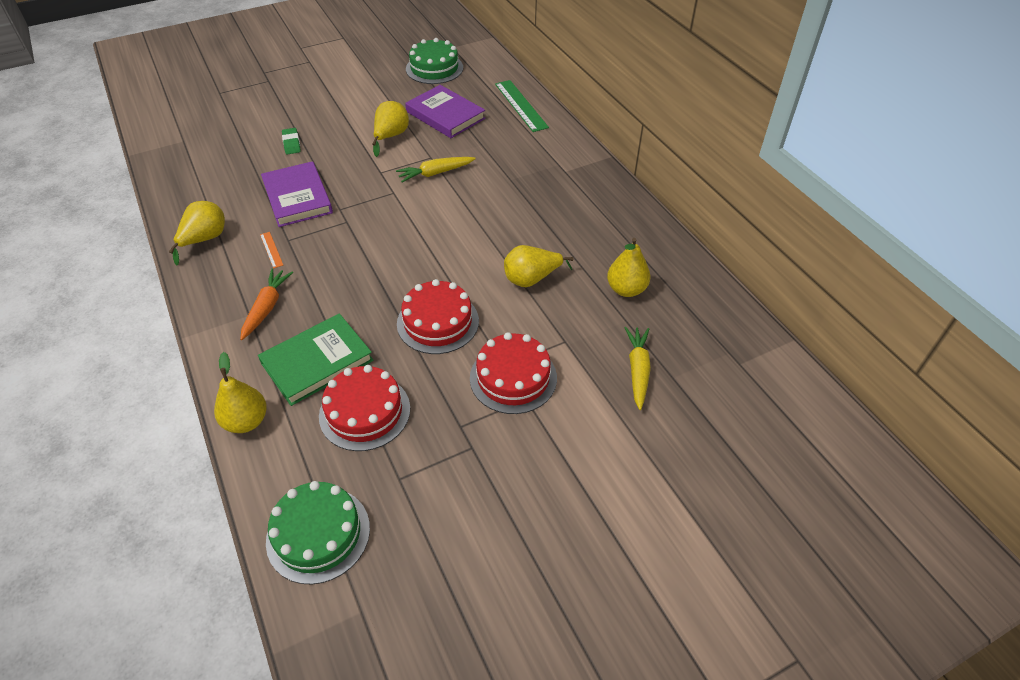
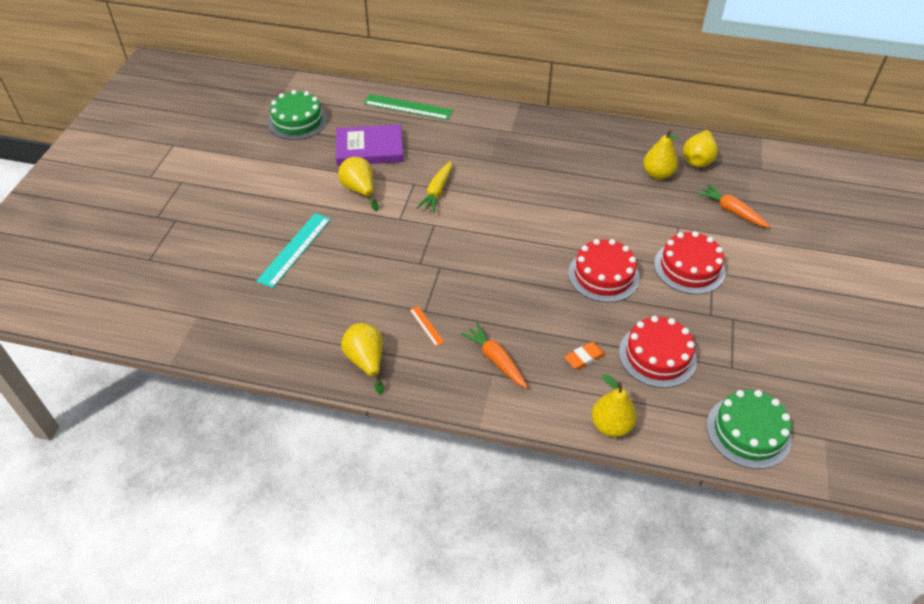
camera: 50 degrees left, 0 degrees up
(271, 249) = (426, 326): orange ruler -> orange ruler turned 45 degrees clockwise
(291, 143) = (295, 249): green eraser -> turquoise ruler
(298, 197) = (376, 280): purple book -> none
(317, 362) = (584, 358): green book -> orange eraser
(531, 279) = (605, 208): yellow pear -> yellow pear (697, 159)
(638, 370) = (731, 211): yellow carrot -> orange carrot

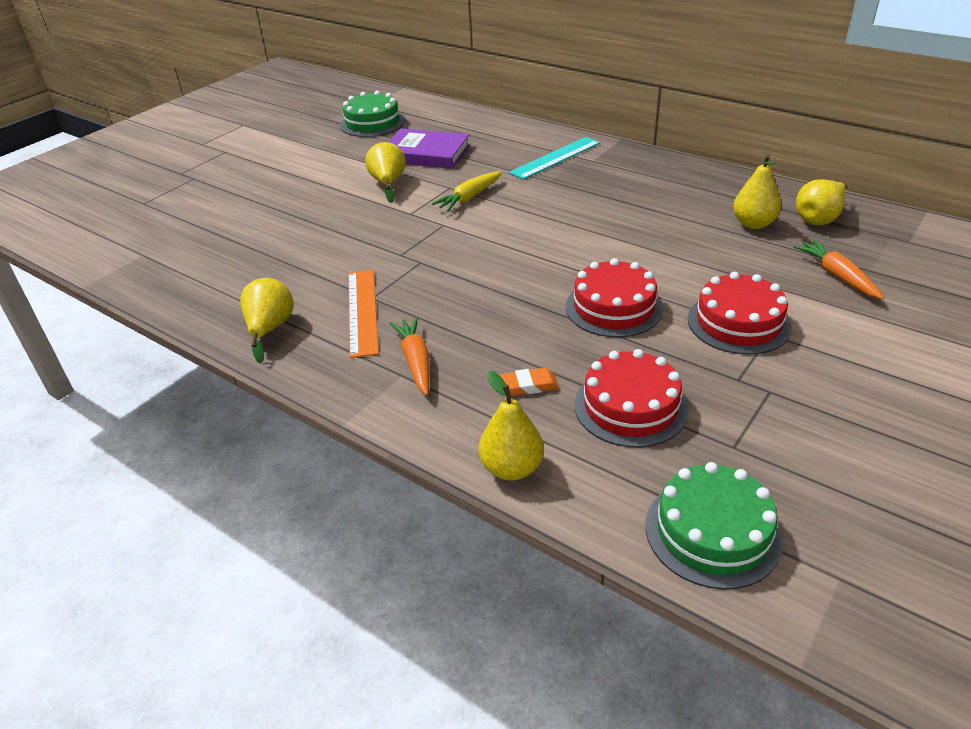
camera: 25 degrees right, 10 degrees down
(295, 249) = (282, 219): turquoise ruler -> turquoise ruler (555, 158)
(408, 107) = (492, 127): green ruler -> none
(426, 326) = (362, 311): orange ruler -> orange ruler, size x2.10

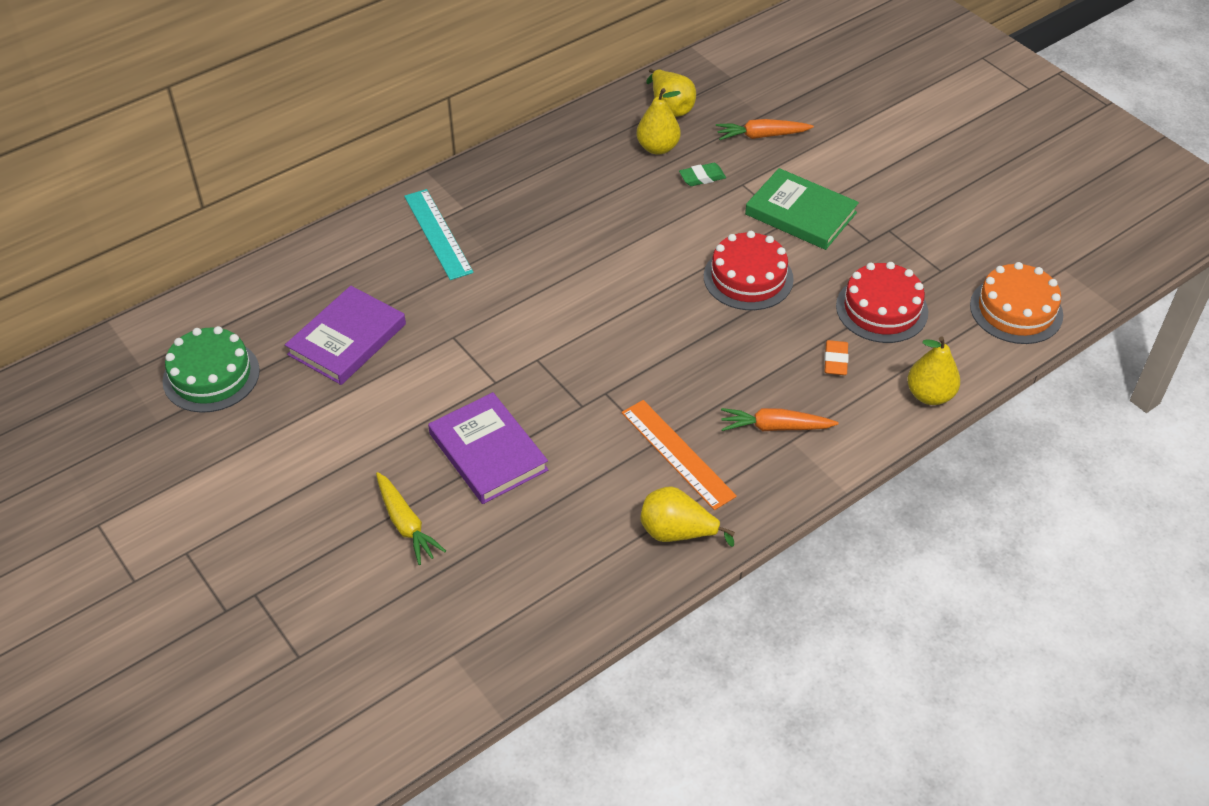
camera: 75 degrees left, 10 degrees up
(336, 226) = (488, 452): none -> purple book
(362, 311) = (677, 454): orange ruler -> orange ruler turned 45 degrees clockwise
(388, 184) = (408, 389): yellow pear -> none
(469, 198) = (488, 325): yellow carrot -> yellow carrot (406, 524)
(712, 532) = (1016, 310): green cake -> orange cake
(735, 254) = (702, 177): none -> green eraser
(738, 323) = (800, 213): red cake -> green book

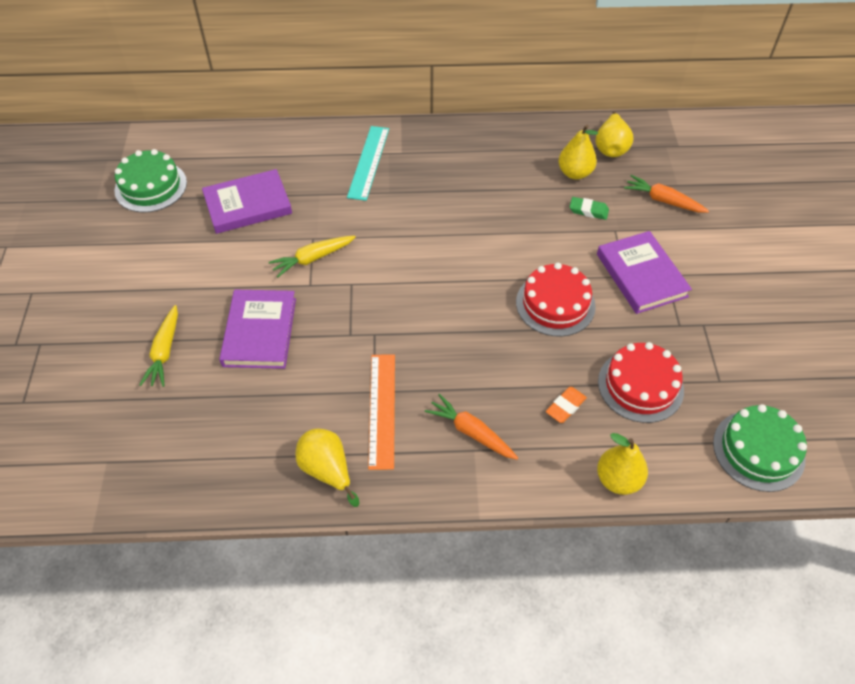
camera: 35 degrees right, 5 degrees up
(473, 356) = (312, 259): none -> yellow carrot
(800, 213) = (641, 275): green book -> purple book
(1016, 310) = (758, 450): orange cake -> green cake

